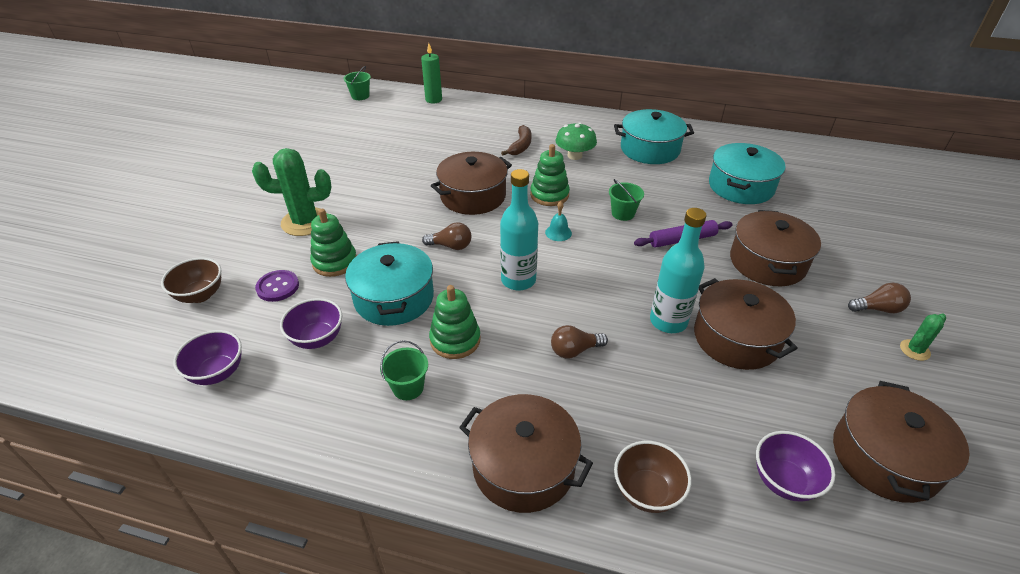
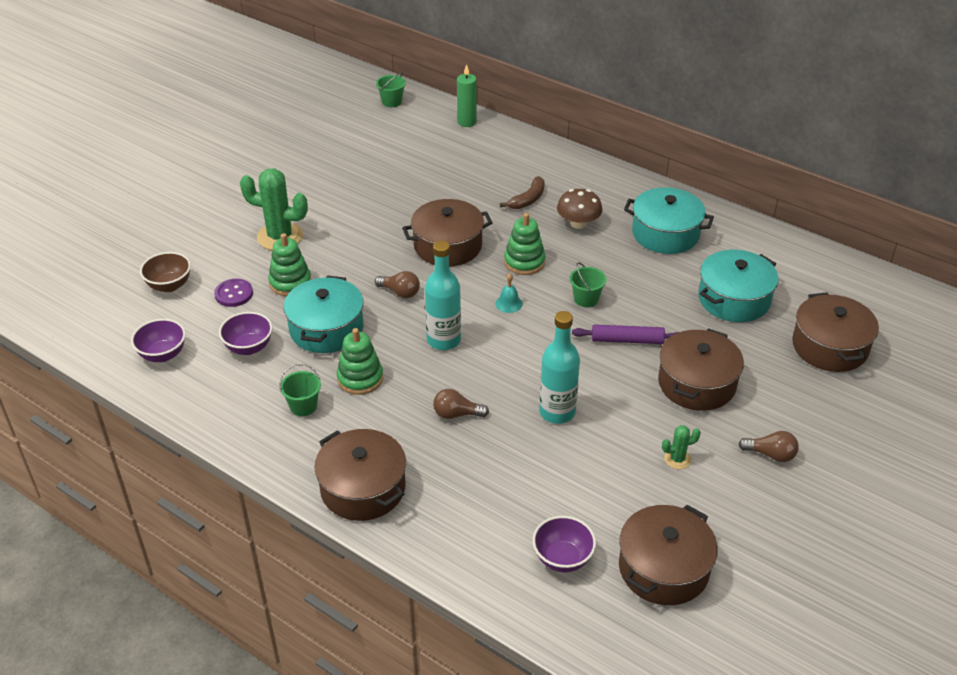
camera: 20 degrees right, 0 degrees up
(574, 155) = (578, 223): green mushroom -> brown mushroom
(647, 491) = (447, 533): brown bowl -> none
(736, 338) = (609, 443): brown pot -> brown pot (829, 347)
(914, 350) = (772, 498): green cactus -> green cactus (677, 459)

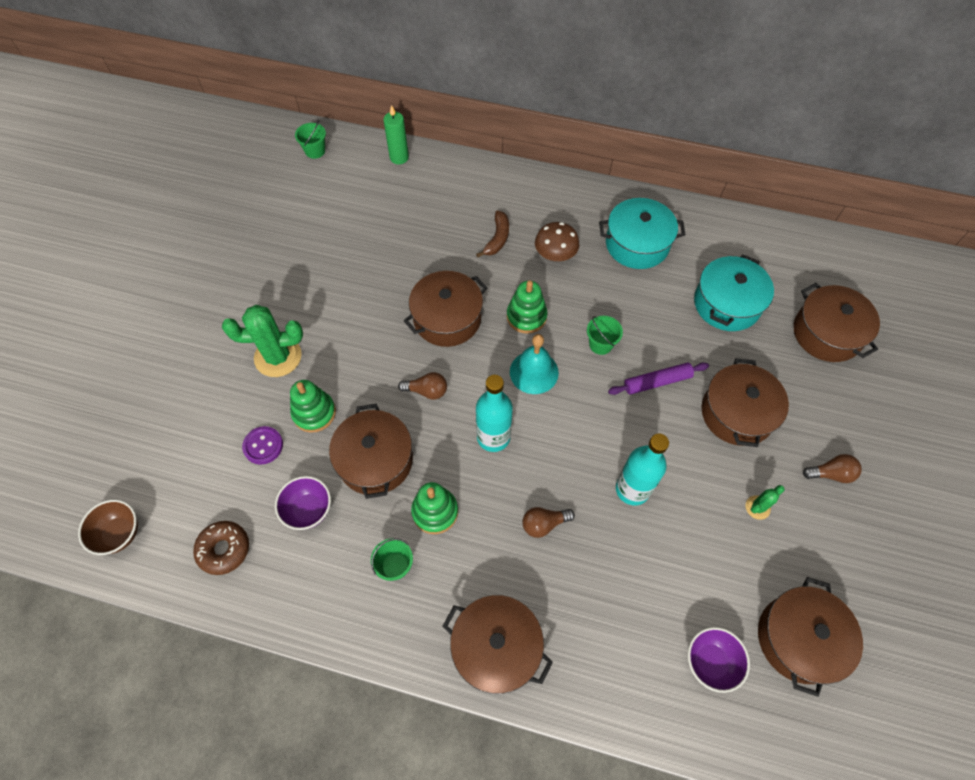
camera: 20 degrees left, 20 degrees up
(163, 354) = (224, 549): purple bowl -> brown donut
(169, 285) = (191, 456): brown bowl -> brown bowl (119, 533)
(326, 329) = (375, 460): turquoise pot -> brown pot
(509, 303) = (534, 372): turquoise bell -> turquoise bell, size x1.84

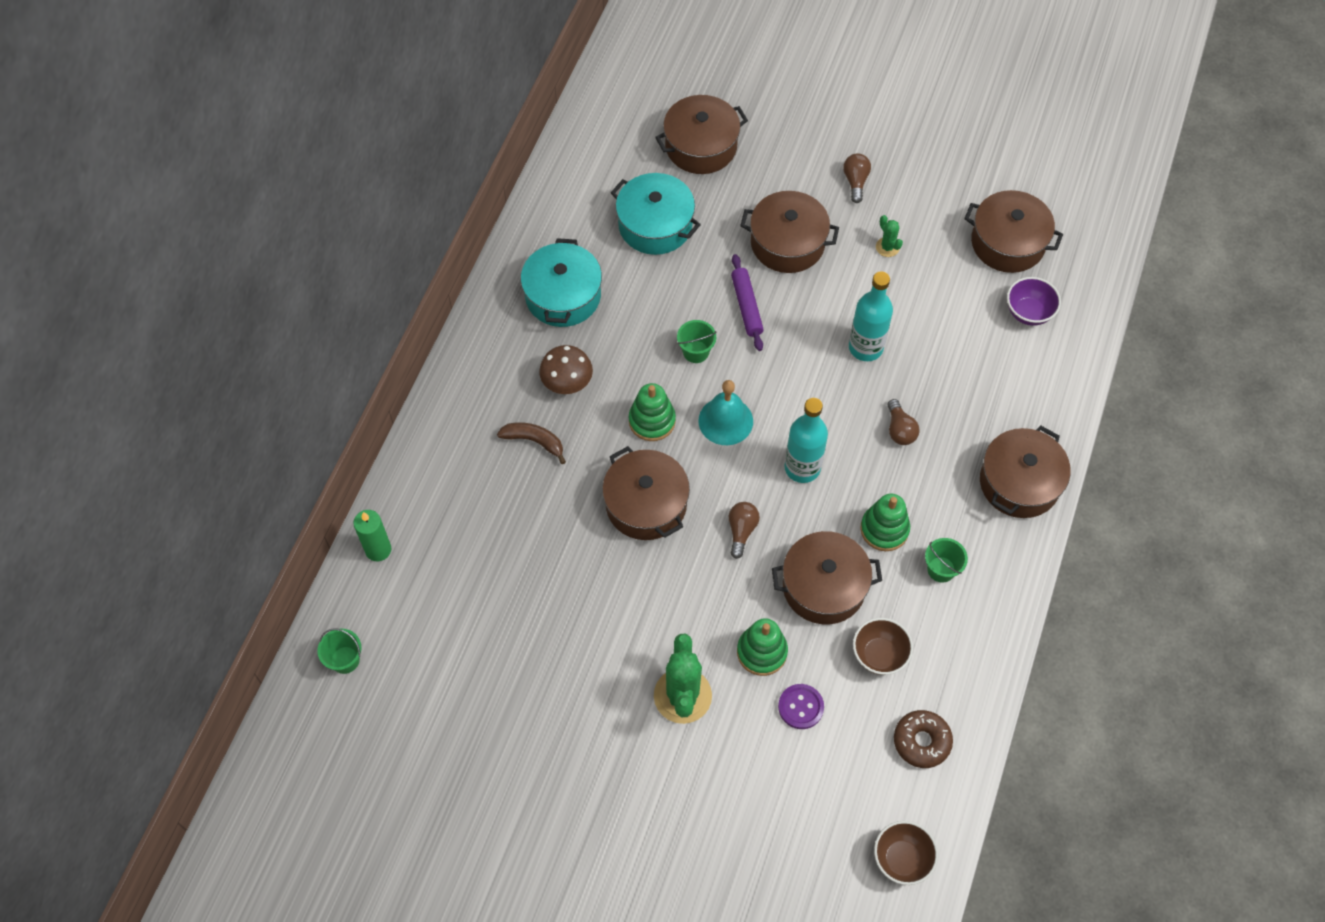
camera: 85 degrees left, 0 degrees up
(308, 510) = (879, 655): purple bowl -> brown bowl

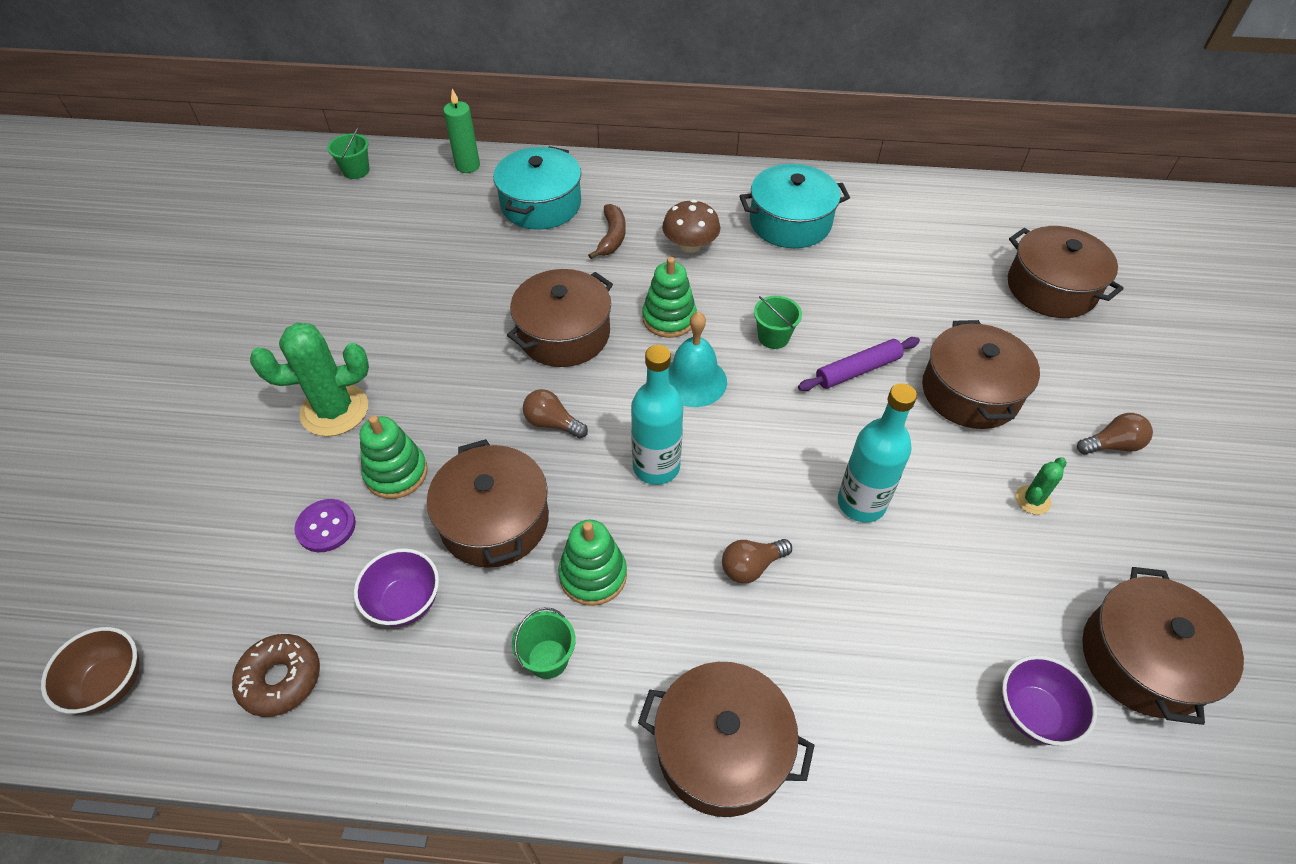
camera: 75 degrees right, 10 degrees down
(655, 225) = (919, 272): turquoise pot -> turquoise pot (541, 204)
(741, 531) = (552, 423): brown light bulb -> brown light bulb turned 150 degrees counterclockwise
(879, 655) = (405, 602): brown bowl -> purple bowl

